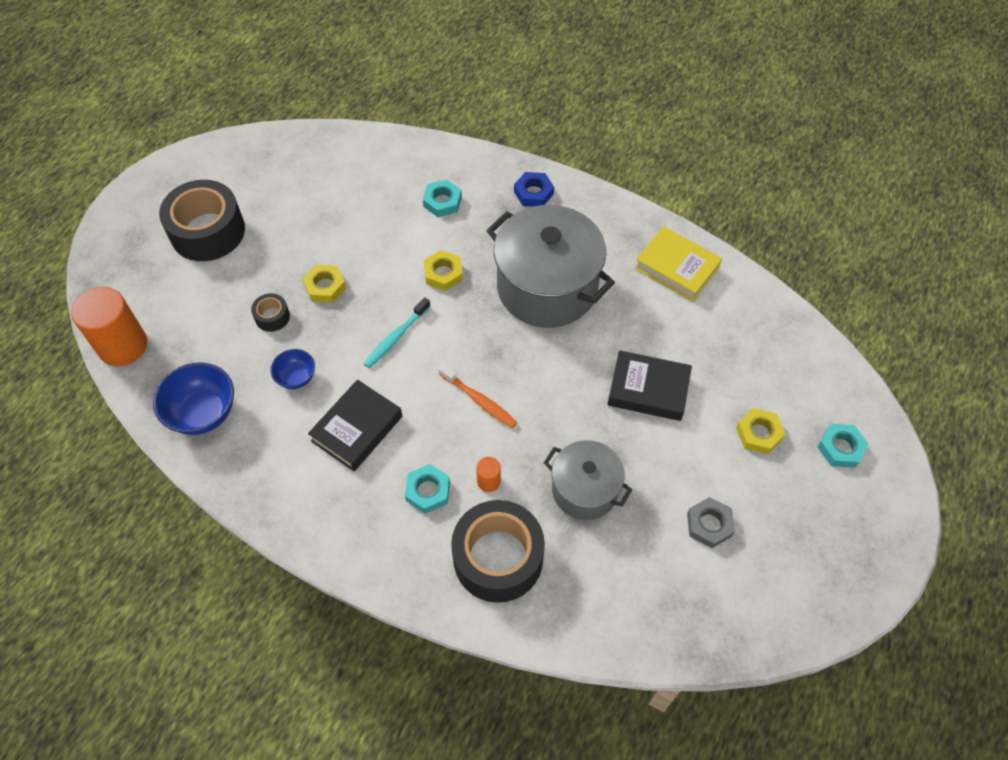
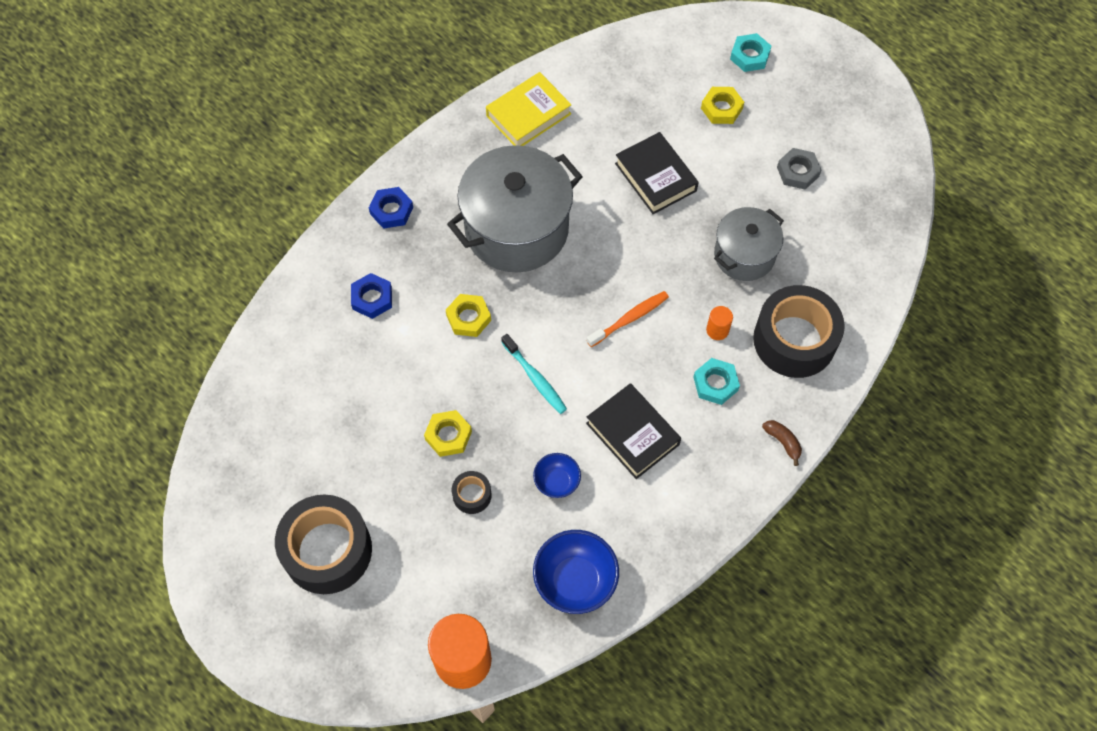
camera: 75 degrees left, 5 degrees up
(377, 567) = (783, 442): none -> brown banana
(442, 202) = (372, 298): turquoise nut -> blue nut
(648, 389) = (655, 177): black book -> black book turned 60 degrees counterclockwise

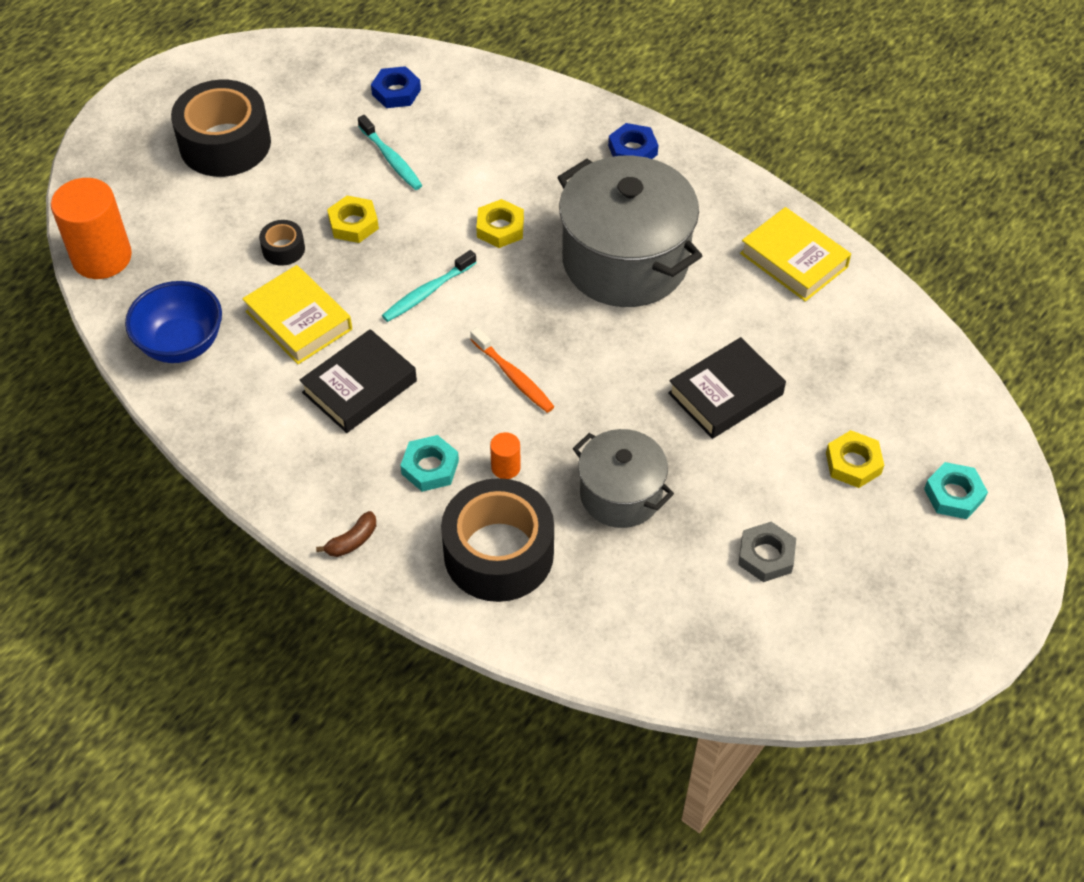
camera: 85 degrees right, 10 degrees down
(372, 298) = (517, 146): blue nut -> blue nut (396, 92)
(372, 402) = (391, 159): none -> turquoise toothbrush
(557, 482) = (298, 320): blue bowl -> yellow book

